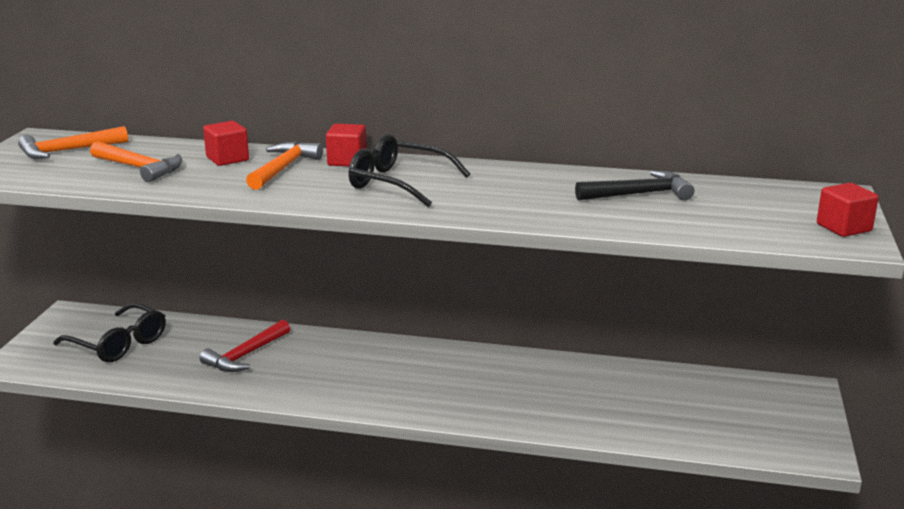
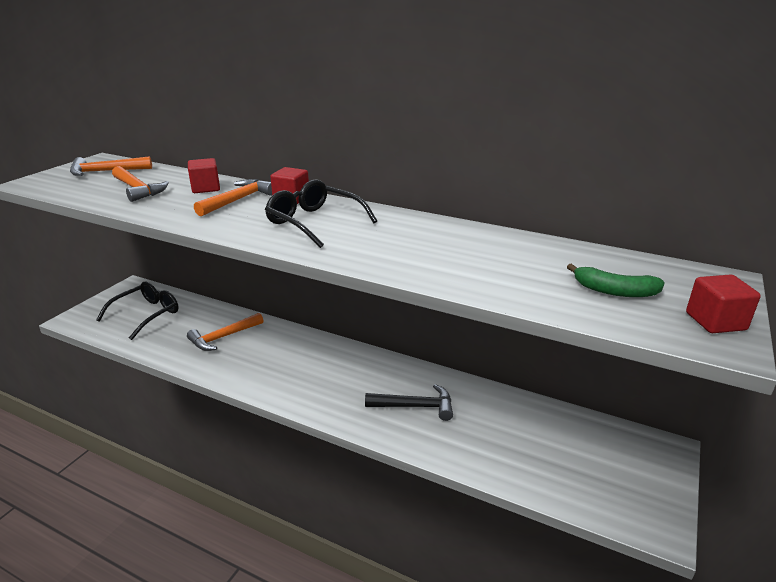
camera: 15 degrees right, 5 degrees up
(119, 344) = (146, 314): black glasses -> black glasses turned 105 degrees counterclockwise
(246, 355) = (223, 337): red hammer -> orange hammer
(639, 194) = (517, 257): black hammer -> black hammer (415, 406)
(747, 214) = (614, 291): none -> green banana

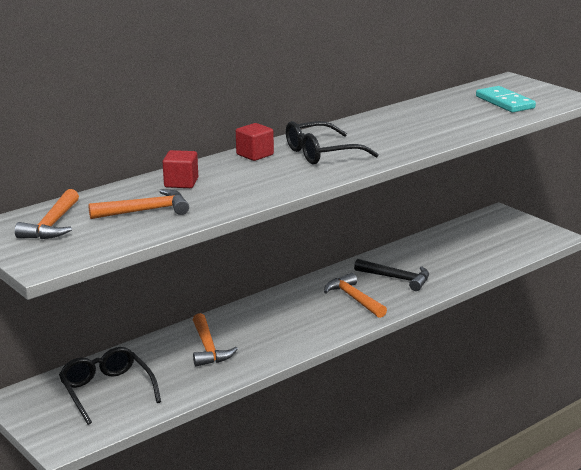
camera: 65 degrees left, 5 degrees down
(238, 200) = (234, 173): orange hammer -> orange hammer (354, 299)
(415, 406) = (396, 278): black hammer -> black hammer turned 90 degrees clockwise
(614, 291) = (505, 102): green banana -> turquoise domino
(715, 321) = (551, 93): red cube -> none

